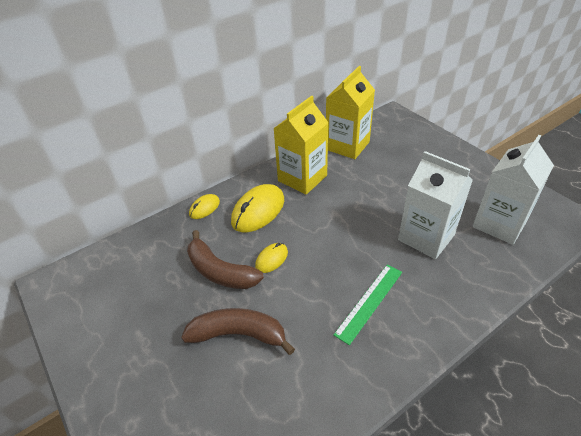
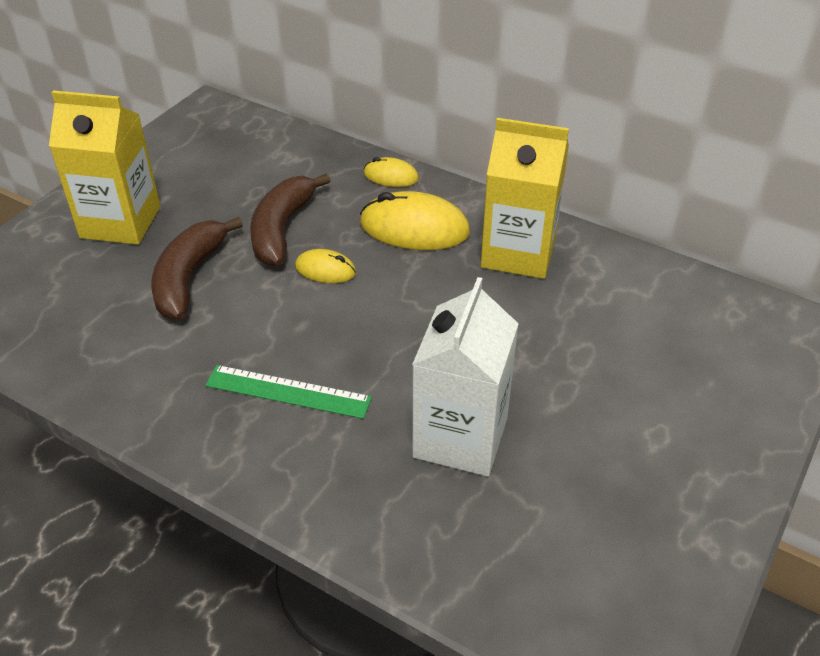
camera: 65 degrees right, 0 degrees up
(238, 334) = (189, 277): brown banana -> brown banana turned 150 degrees counterclockwise
(347, 146) = (646, 284): yellow carton -> yellow carton (120, 222)
(499, 224) = (557, 545): white carton -> none

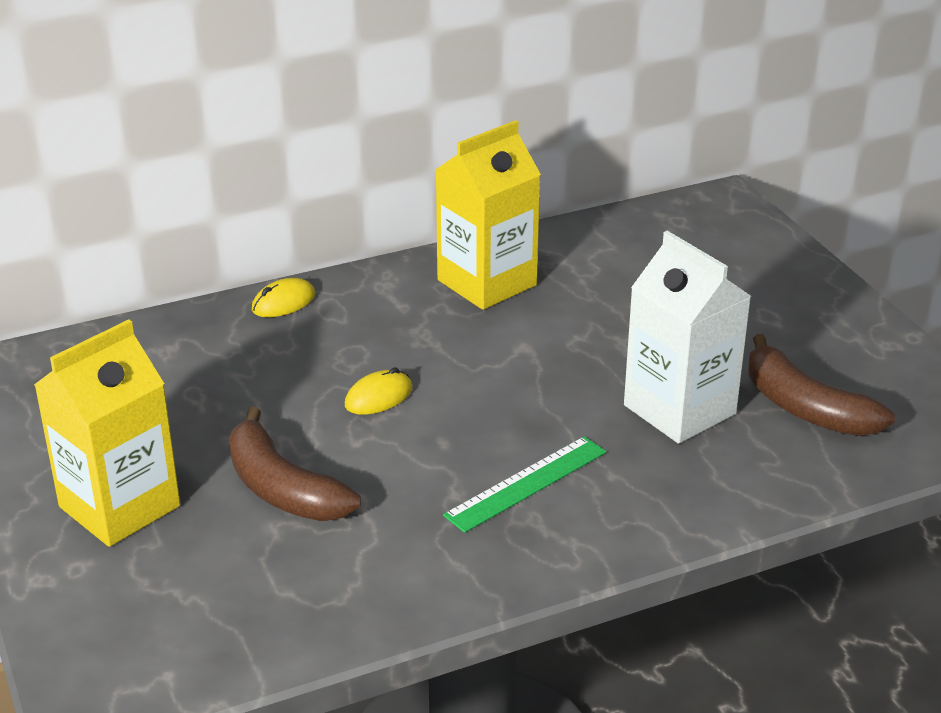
camera: 55 degrees left, 10 degrees down
(282, 229) = (280, 400): brown banana -> brown banana (805, 408)
(414, 228) = (381, 321): yellow mouse -> none

